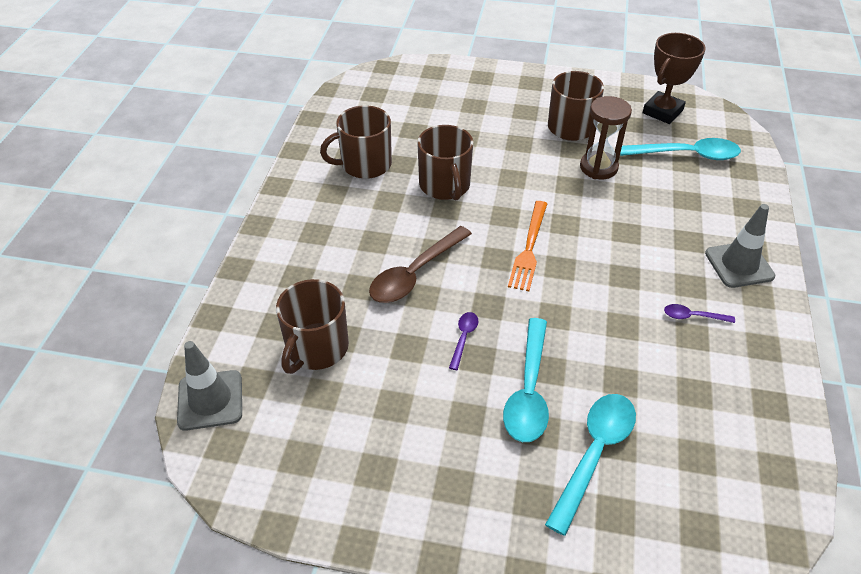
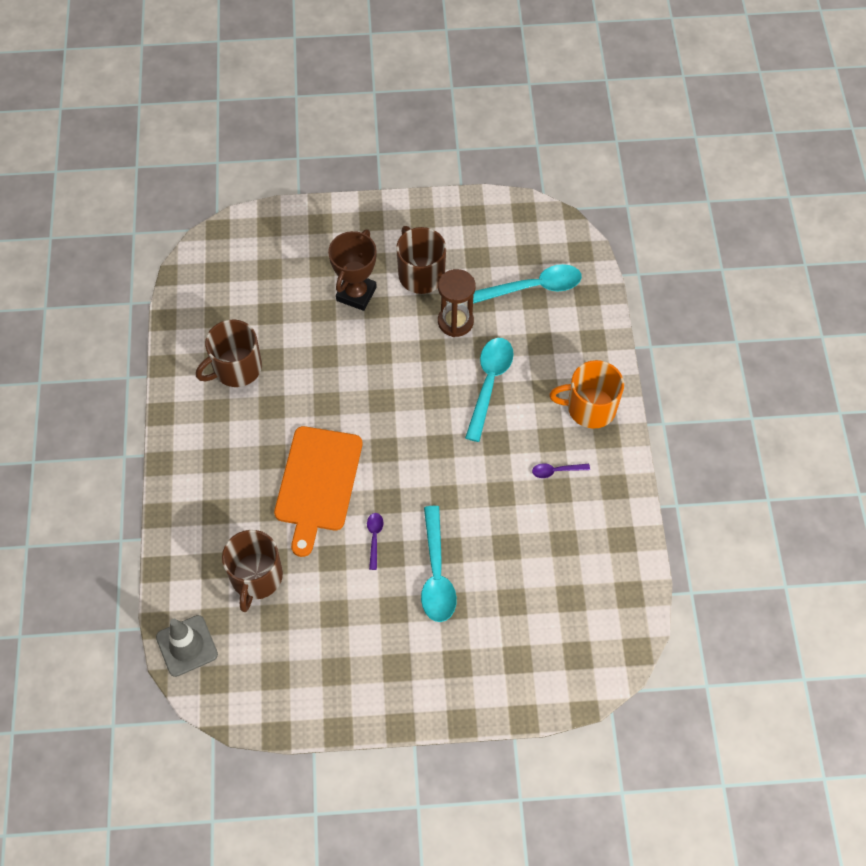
camera: 15 degrees left, 15 degrees up
(415, 274) = (317, 483): brown spoon -> orange cutting board
(445, 186) = (319, 377): brown mug -> none
(529, 248) = (409, 432): orange fork -> none
(594, 454) = (495, 615): turquoise spoon -> turquoise spoon (489, 383)
(662, 111) = (505, 234): brown trophy -> brown trophy (356, 294)
(739, 265) = (589, 407): grey traffic cone -> orange mug

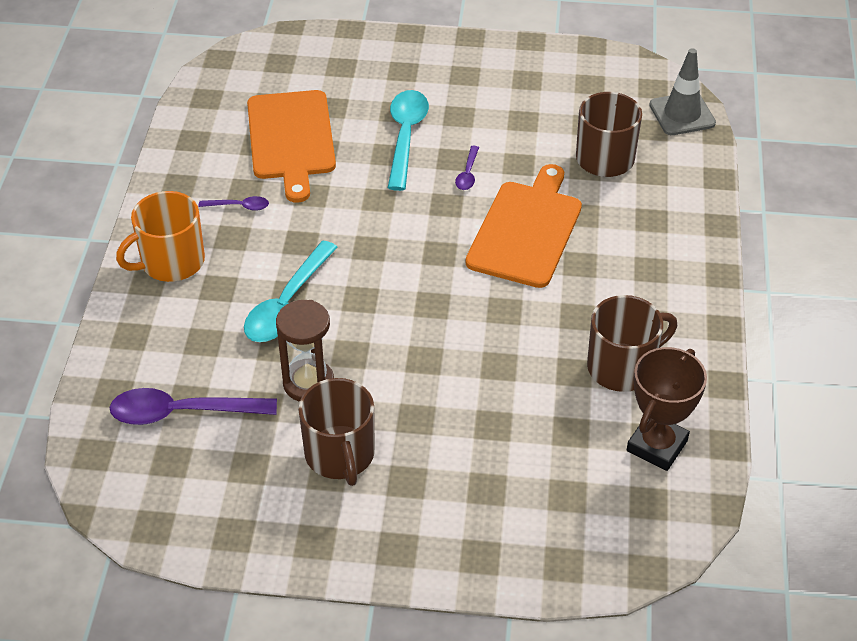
camera: 170 degrees left, 15 degrees down
(356, 294) = (441, 440): brown trophy -> brown trophy (657, 446)
(534, 287) = (182, 413): turquoise spoon -> purple spoon
(537, 554) = (291, 139): none -> orange cutting board
(589, 407) = (171, 262): orange mug -> orange mug turned 135 degrees clockwise

